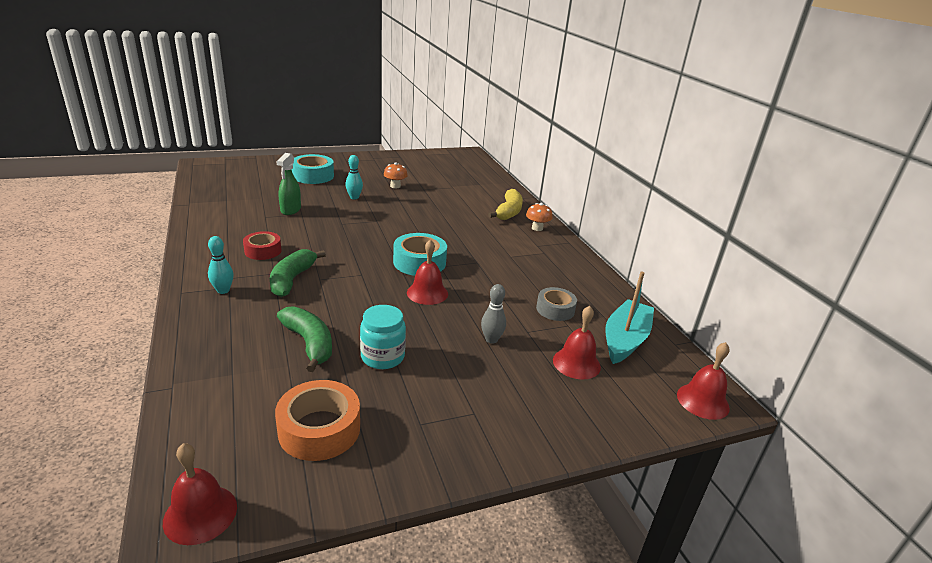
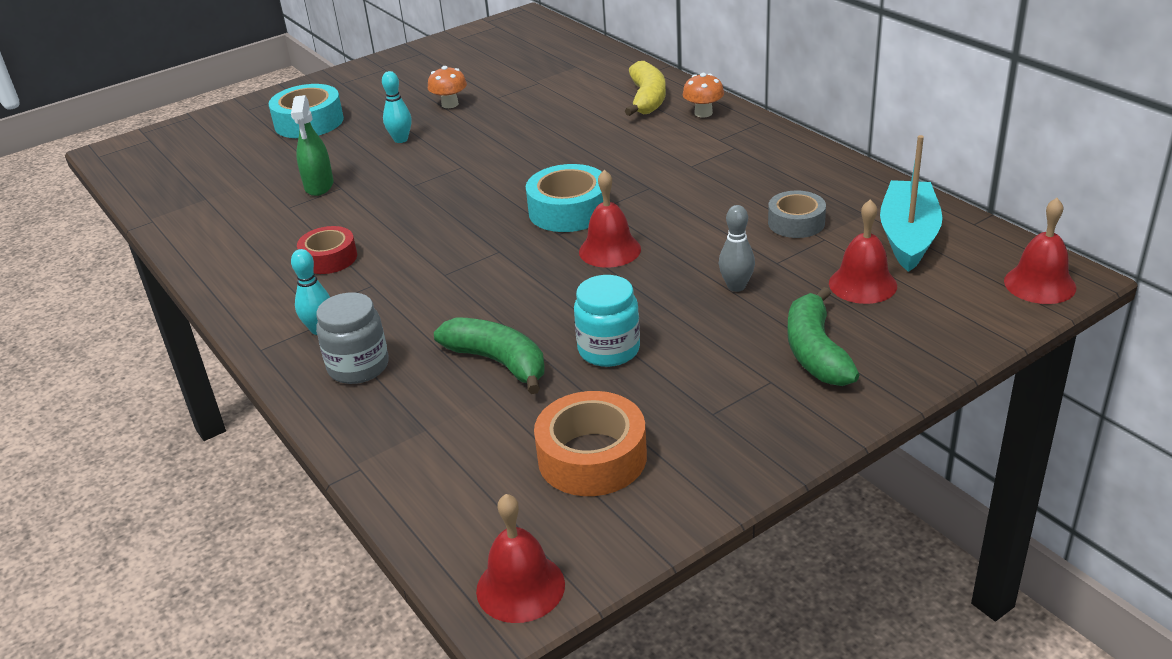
camera: 10 degrees left, 5 degrees up
(225, 320) = (358, 367): none -> grey jar
(292, 279) = (406, 286): green banana -> green banana (815, 352)

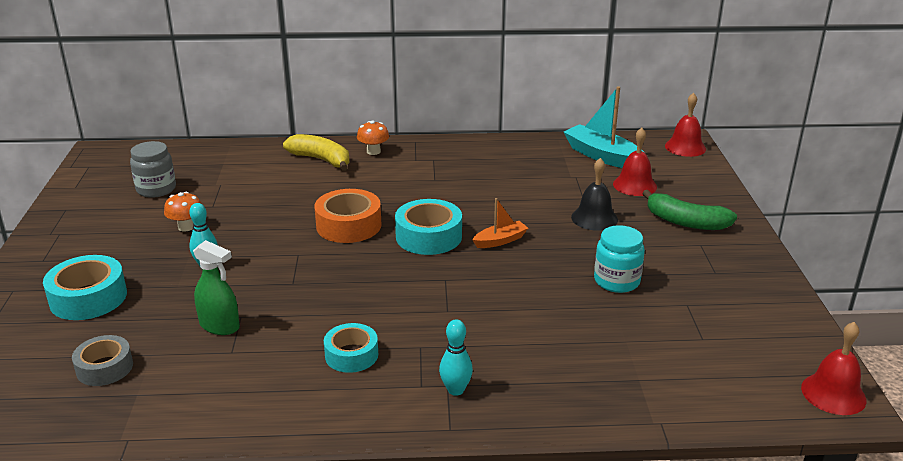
camera: 60 degrees left, 5 degrees down
(329, 258) = (351, 355): red tape -> turquoise tape
(358, 367) = (530, 386): grey jar -> grey jar (156, 189)
(498, 362) = (588, 325): green banana -> none
(592, 457) = (725, 326): orange tape -> orange tape (348, 225)
(609, 250) = (500, 240): red bell -> orange boat
(736, 286) = (594, 218): grey bowling pin -> black bell
(796, 223) = (548, 177): grey tape -> grey tape (104, 368)

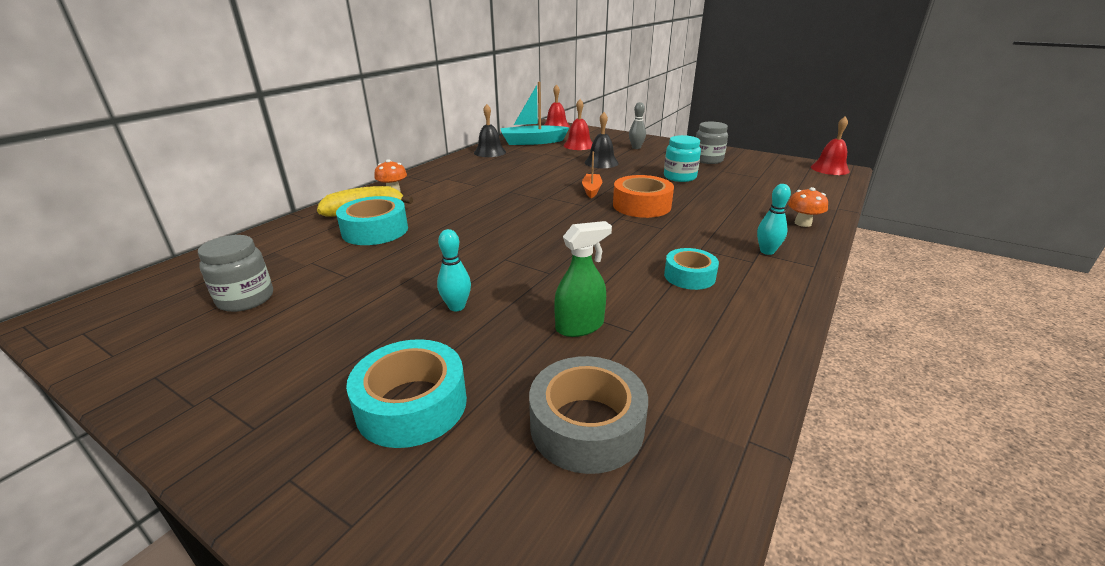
camera: 55 degrees left, 0 degrees up
(104, 368) = (587, 426): grey tape -> grey tape, size x1.51
(186, 227) = (361, 300): orange mushroom -> orange mushroom (802, 223)
(348, 225) = (491, 228): orange tape -> orange tape (641, 205)
(428, 236) = (553, 207): turquoise tape -> turquoise tape (375, 230)
(533, 148) = (490, 152): none -> black bell
(685, 222) = (636, 148): green banana -> grey bowling pin
(715, 284) = (708, 160): none -> grey jar

